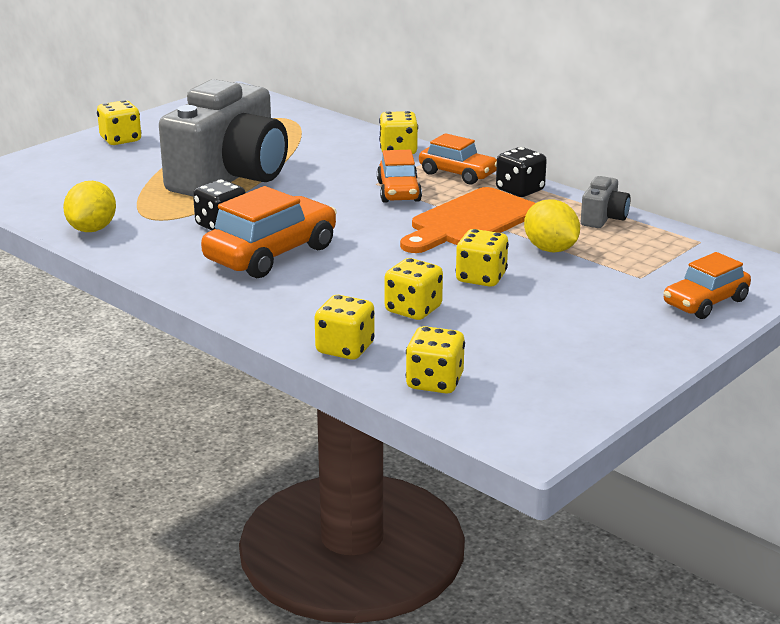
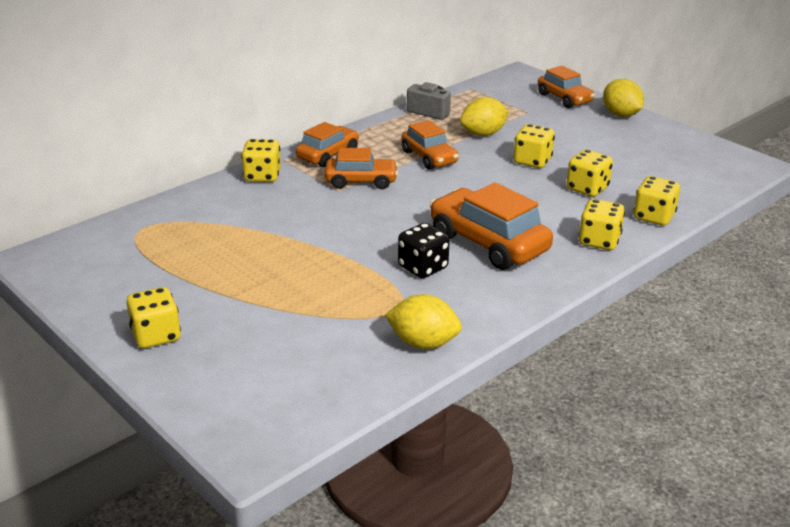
camera: 85 degrees left, 5 degrees up
(230, 177) = (301, 262): grey camera -> none
(435, 382) = (693, 188): yellow dice -> yellow dice (599, 241)
(470, 221) = (429, 157): orange cutting board -> orange car
(520, 190) = (370, 134): black dice -> none
(668, 342) = (620, 115): none -> yellow lemon

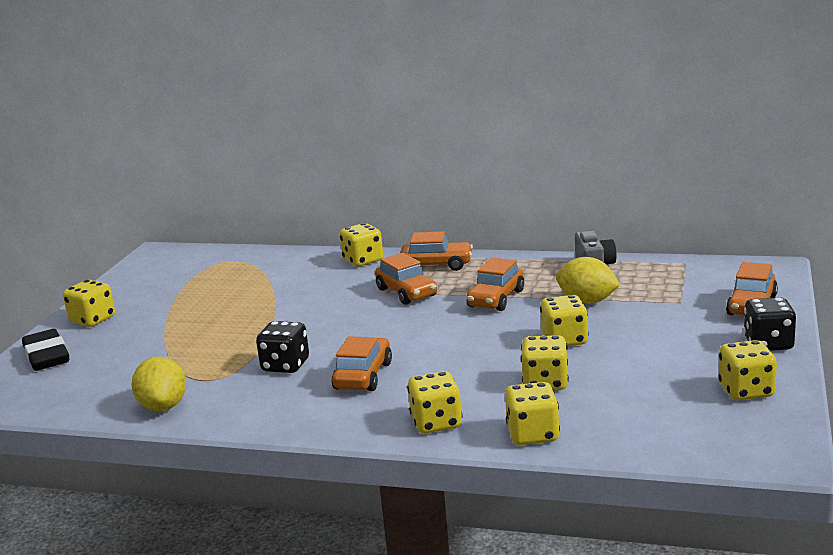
camera: 60 degrees right, 10 degrees down
(206, 383) = (46, 356): none -> black eraser
(488, 243) = (363, 376): orange car -> orange car, size x0.63
(620, 115) = (768, 344): yellow lemon -> black dice
(671, 142) = (746, 391): none -> yellow dice

